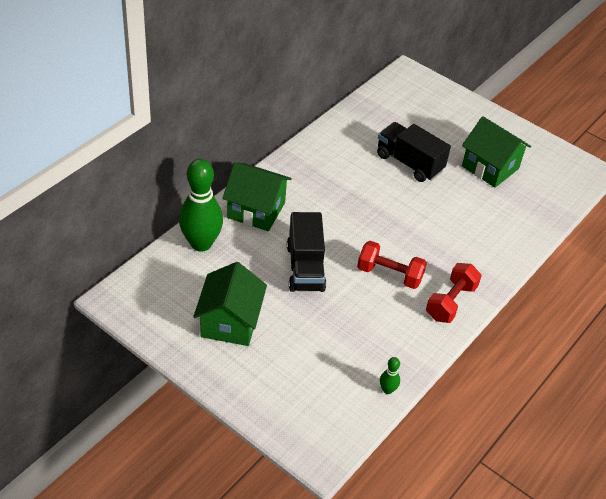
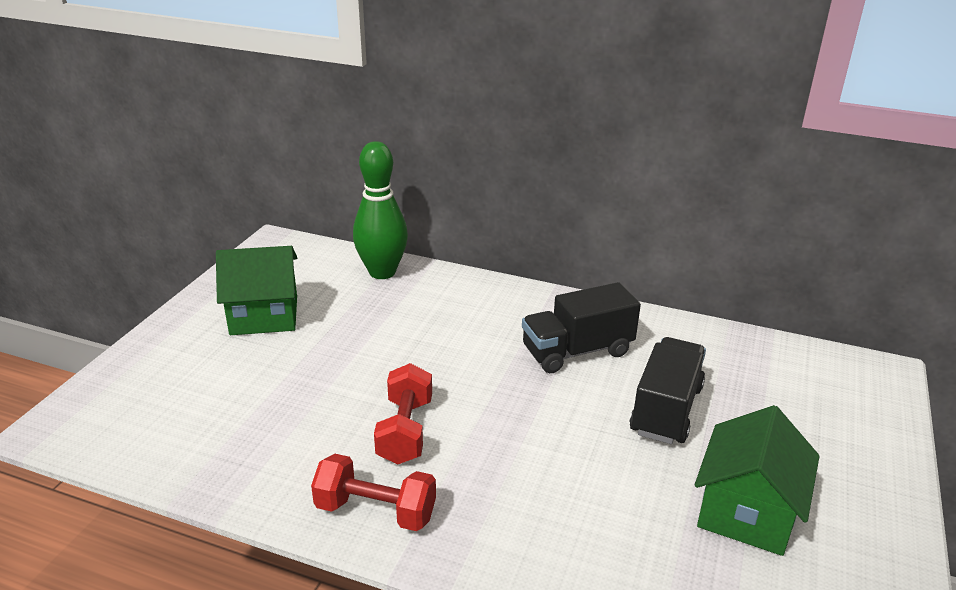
camera: 75 degrees right, 15 degrees down
(256, 210) = (462, 296): green house -> none
(305, 267) = (380, 352): black truck -> black truck (577, 351)
(387, 390) = (173, 469): green bowling pin -> none

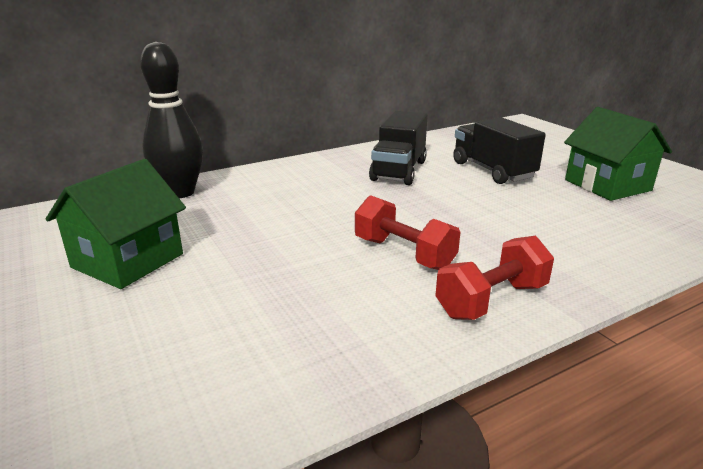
camera: 50 degrees left, 5 degrees down
(382, 272) = (180, 193): green bowling pin -> black bowling pin

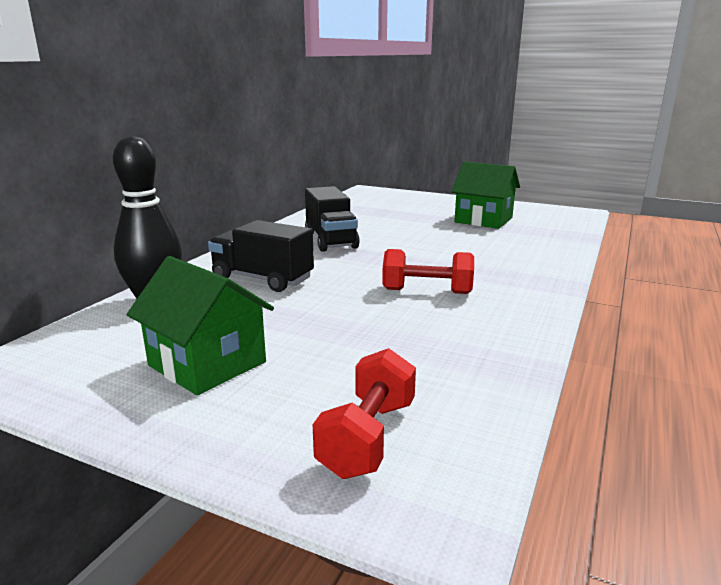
camera: 35 degrees left, 5 degrees down
(128, 260) = (207, 364): green house -> green house turned 45 degrees counterclockwise
(491, 300) = (522, 301): red dumbbell -> red dumbbell (368, 437)
(492, 170) = (399, 226): black truck -> black truck (262, 279)

